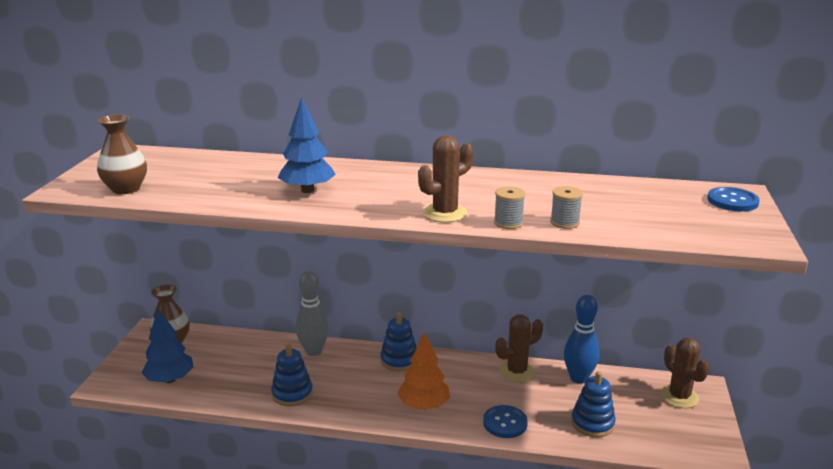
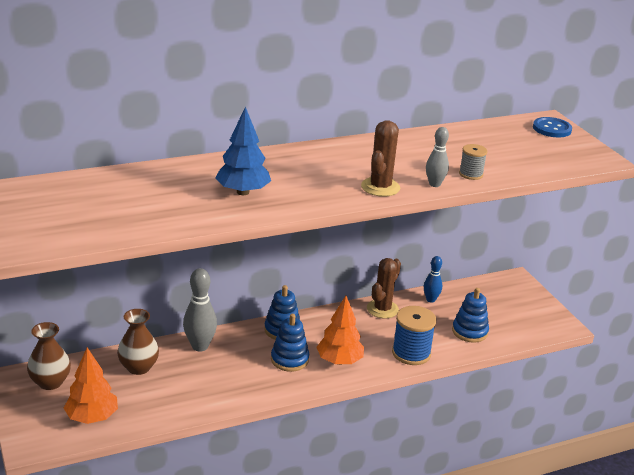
camera: 35 degrees left, 5 degrees up
(126, 189) = (71, 232): brown vase -> brown vase (138, 367)
(170, 379) = (92, 417): blue tree -> orange tree
(292, 394) = (222, 389): blue stacking toy -> blue stacking toy (289, 359)
(505, 423) = (411, 353): blue button -> blue spool
(508, 223) = (434, 184): grey spool -> grey bowling pin
(578, 378) = (430, 300): blue bowling pin -> blue bowling pin, size x0.61
(679, 397) = (508, 291): brown cactus -> none

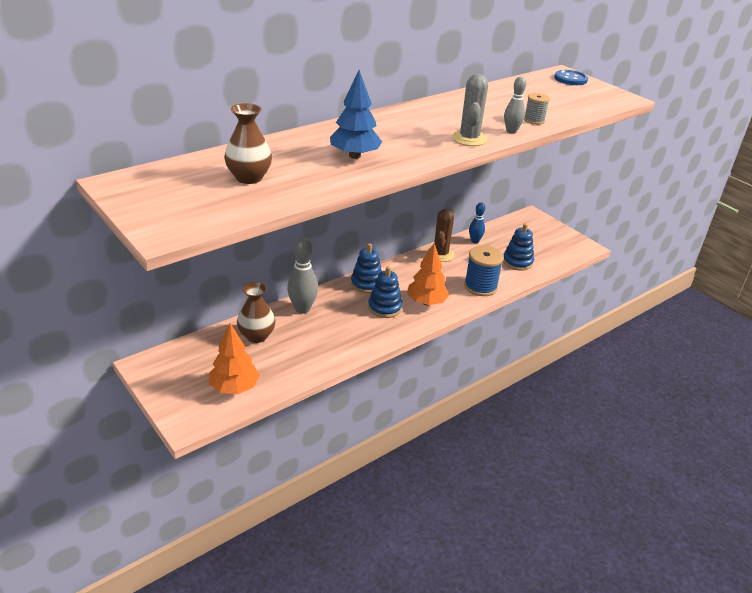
camera: 15 degrees left, 5 degrees up
(50, 382) = (181, 363): brown vase -> brown vase (249, 177)
(380, 187) = (469, 139): brown cactus -> grey cactus

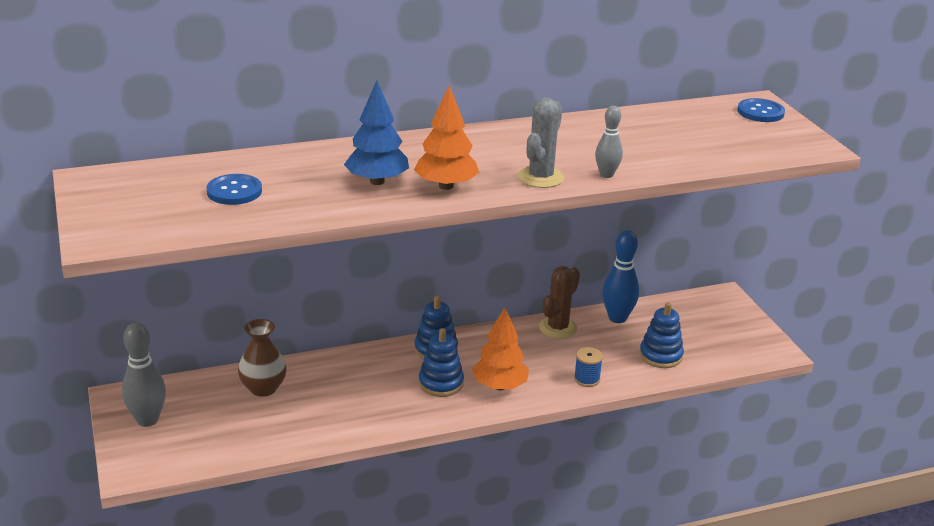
camera: 20 degrees right, 5 degrees down
(234, 388) = (204, 443): orange tree -> orange tree (446, 186)
(249, 177) = (234, 191): brown vase -> blue button
(302, 309) = (337, 366): grey bowling pin -> grey bowling pin (147, 420)
(475, 241) = (617, 318): blue bowling pin -> blue bowling pin, size x1.63
(480, 286) = (587, 379): blue spool -> blue spool, size x0.57
(534, 120) = (652, 163): grey spool -> none

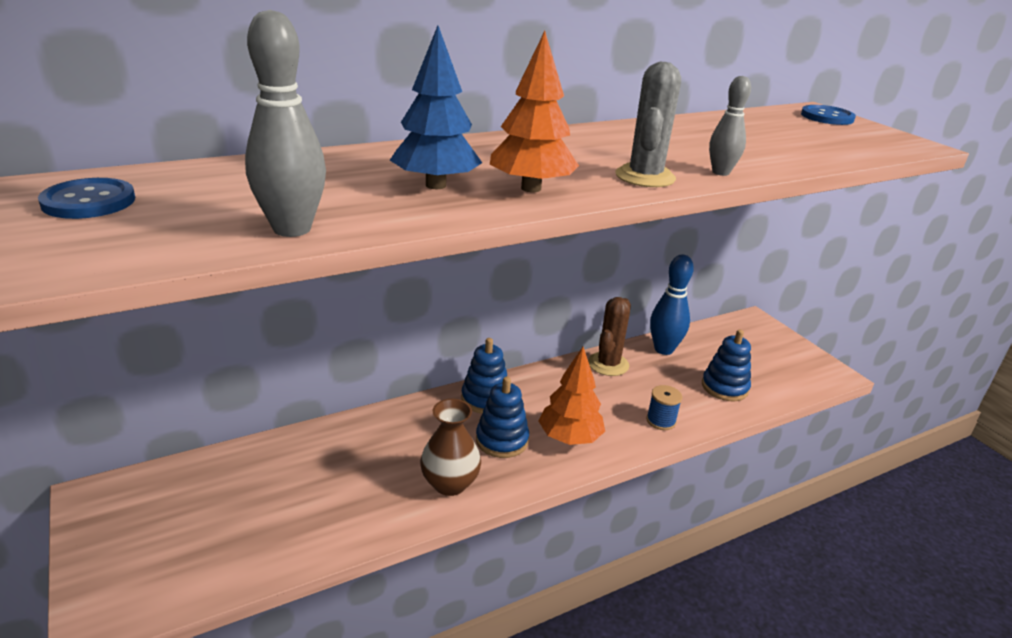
camera: 10 degrees left, 0 degrees up
(147, 420) = (130, 528): grey bowling pin -> grey bowling pin (292, 229)
(234, 191) = (229, 202): blue button -> blue button (89, 201)
(263, 388) = (287, 466): brown vase -> brown vase (450, 483)

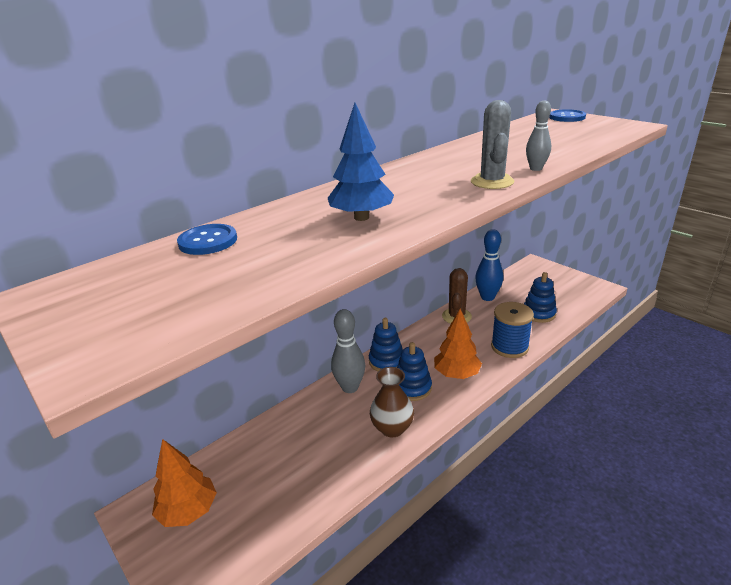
camera: 10 degrees left, 0 degrees up
(89, 201) = (121, 285): blue button -> blue button (208, 241)
(292, 229) = (290, 272): grey bowling pin -> grey bowling pin (350, 387)
(530, 188) = (426, 206): orange tree -> orange tree (188, 511)
(661, 421) = (509, 347): blue spool -> blue spool, size x1.77

